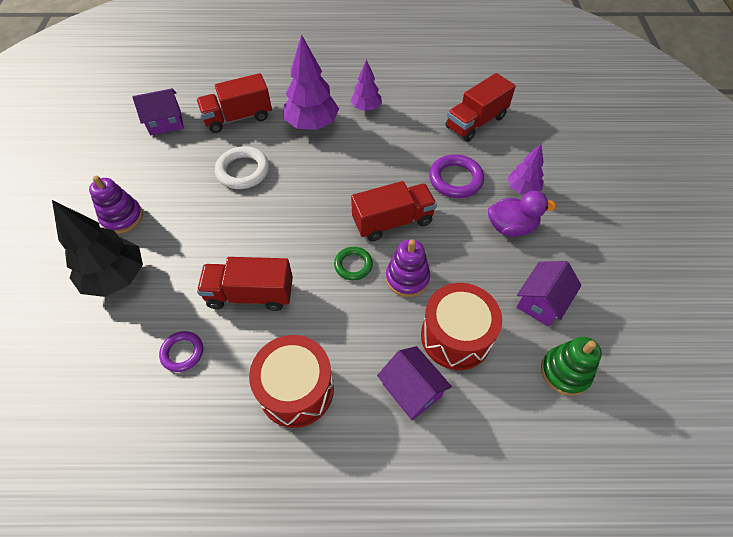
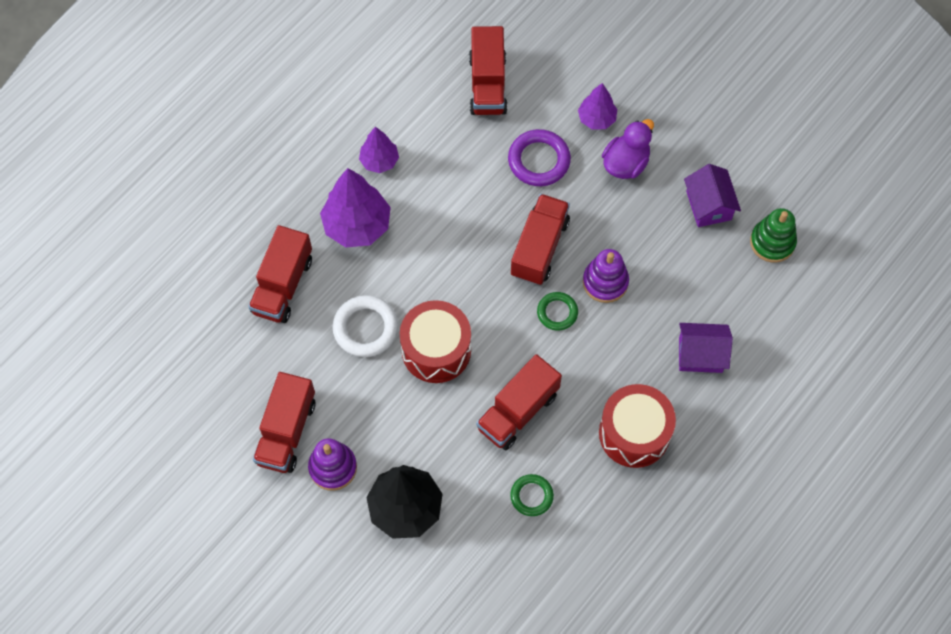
camera: 50 degrees left, 10 degrees up
(133, 179) = (286, 431): none -> red truck
(165, 122) = (225, 358): purple house -> none
(182, 352) = (531, 496): purple ring -> green ring
(456, 336) = (685, 290): red drum -> red drum (436, 350)

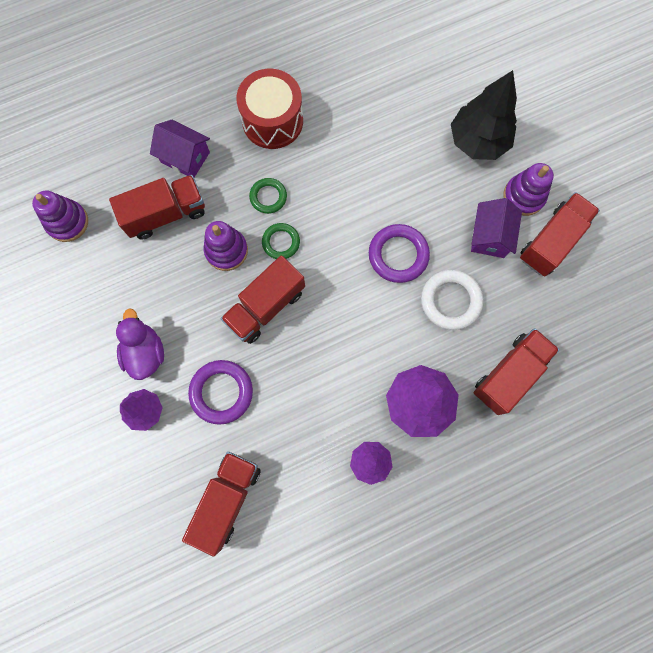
camera: 155 degrees left, 10 degrees up
(436, 350) = (398, 255): red drum -> purple ring
(518, 411) = (354, 176): red truck -> red truck (166, 214)
(531, 496) = (376, 109): green ring -> green ring (268, 197)
(625, 163) = (145, 352): purple duck -> purple duck turned 105 degrees clockwise
(708, 205) = (98, 279): purple house -> purple house (490, 236)
(772, 242) = (67, 222): green stacking toy -> purple stacking toy

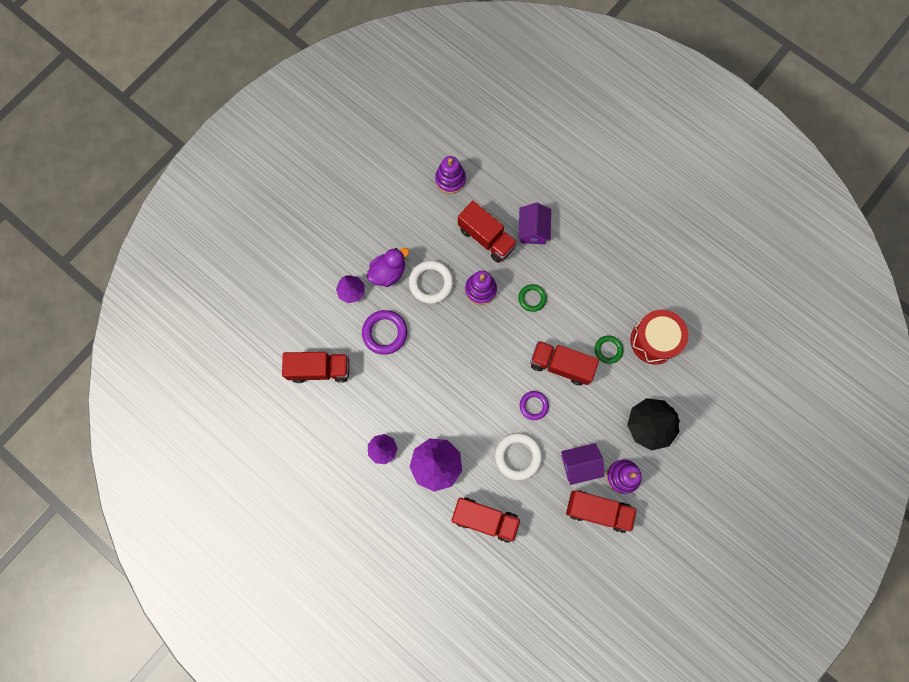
camera: 65 degrees right, 0 degrees up
(187, 305) = (431, 283): none -> white ring
(265, 306) = (454, 333): red truck -> red truck (561, 365)
(272, 121) = (589, 274): red drum -> red drum (654, 340)
(281, 242) = (504, 322): green ring -> green ring (608, 350)
(398, 255) = (533, 405): purple ring -> purple ring, size x0.63

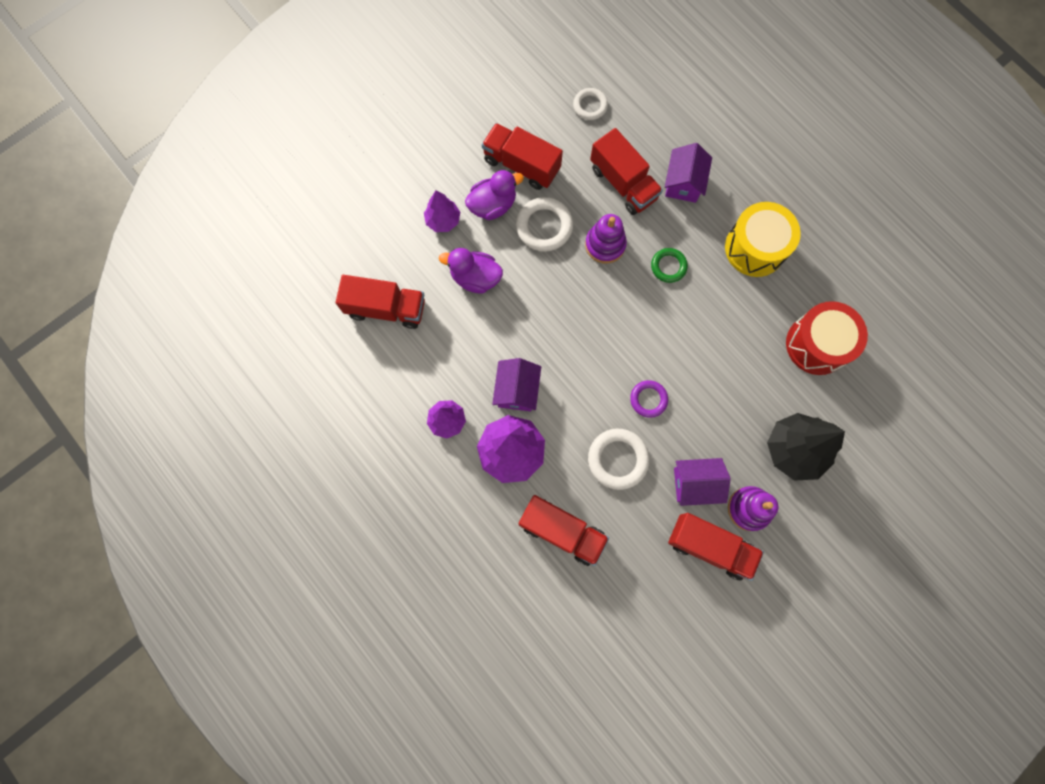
camera: 10 degrees right, 0 degrees up
(385, 333) = (475, 278): purple ring -> purple duck
(432, 416) = (517, 390): none -> purple house
(450, 179) = (590, 106): purple stacking toy -> white ring
(561, 365) = (691, 355): red truck -> red truck (521, 165)
(596, 272) = (755, 248): none -> yellow drum
(608, 350) = (755, 346): green ring -> none

